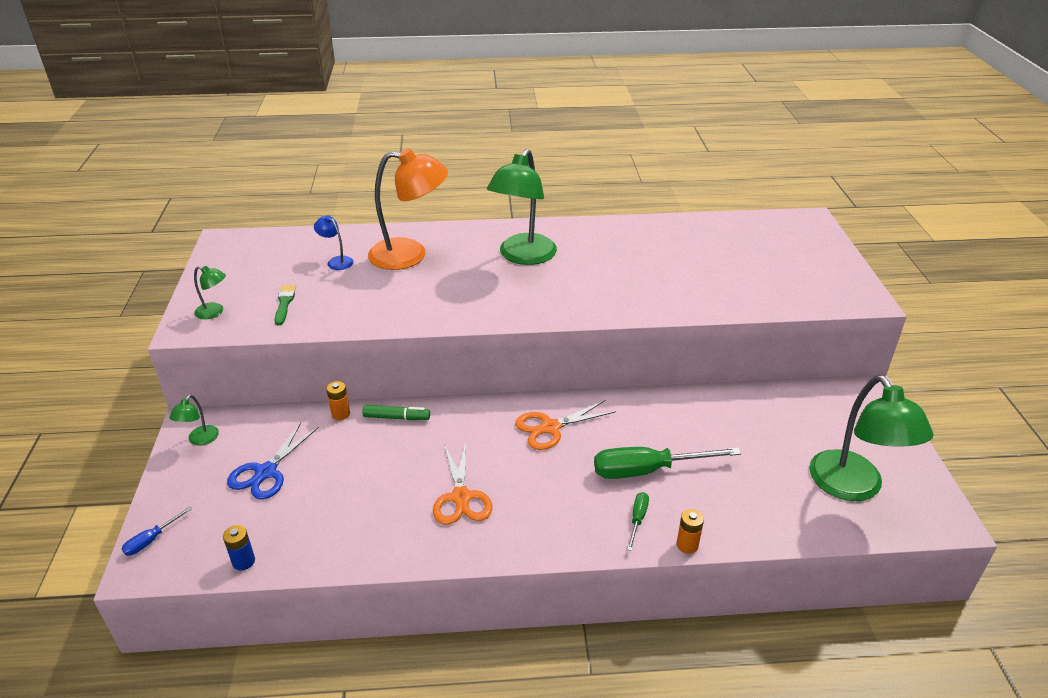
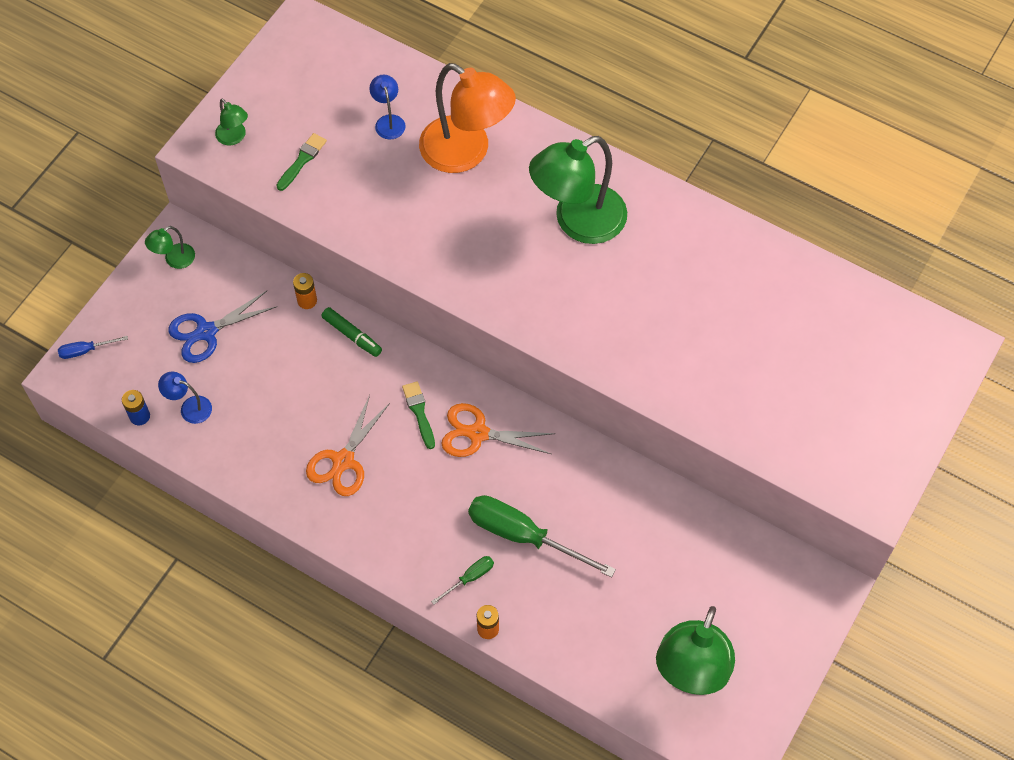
camera: 35 degrees right, 25 degrees up
(290, 530) = (189, 407): none -> blue lamp
(493, 437) = (419, 412): none -> green brush

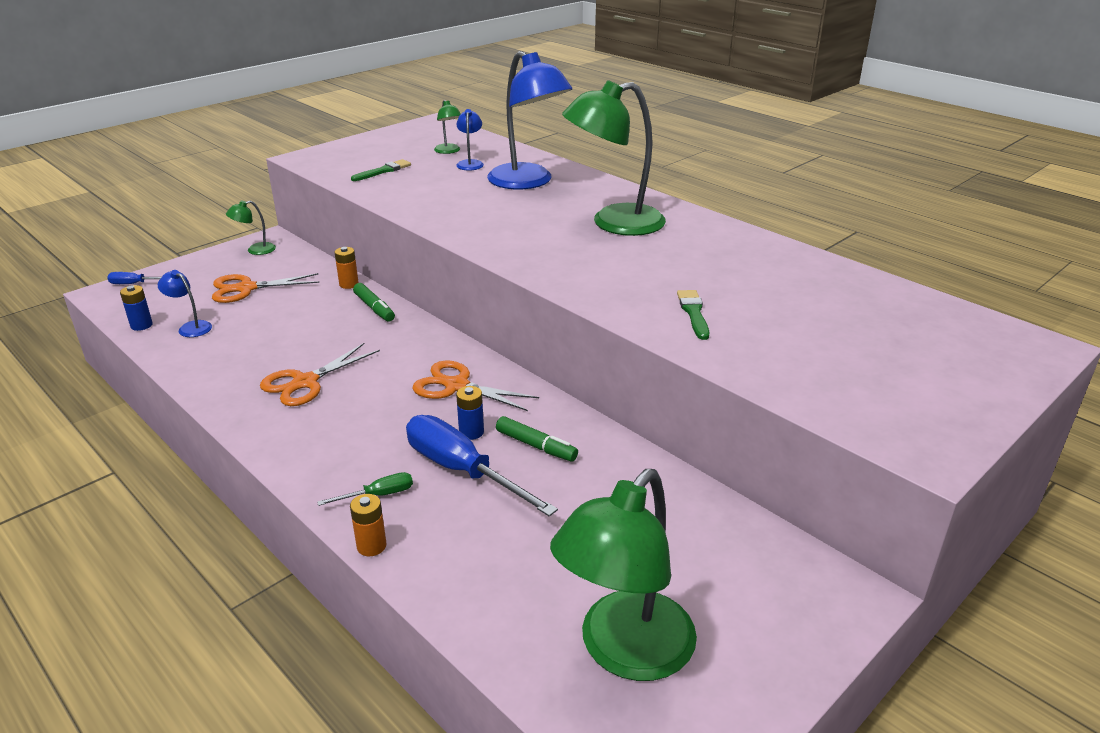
camera: 15 degrees right, 30 degrees down
(206, 332) = (246, 288): blue scissors -> orange scissors
(234, 137) = (337, 157): green lamp -> green lamp (449, 151)
(419, 412) = (405, 363): green brush -> green brush (693, 313)
(466, 153) = (528, 182): orange lamp -> blue lamp
(513, 490) = (471, 432): none -> blue battery
(523, 536) = (462, 470): green screwdriver -> blue screwdriver
(571, 493) = (536, 446): none -> green marker

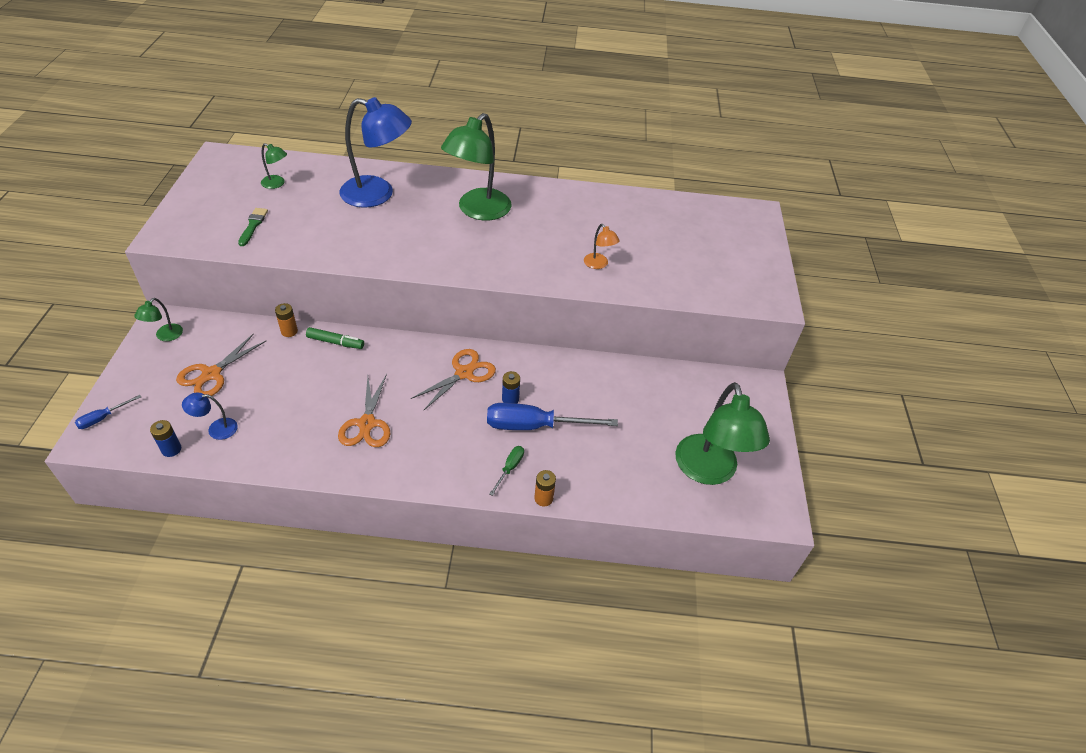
camera: 45 degrees left, 15 degrees up
(456, 386) = (464, 373): orange scissors -> orange scissors turned 150 degrees clockwise
(470, 163) = (311, 191): blue lamp -> none
(536, 446) = (553, 387): green marker -> none
(693, 313) = (598, 264): green brush -> orange lamp

